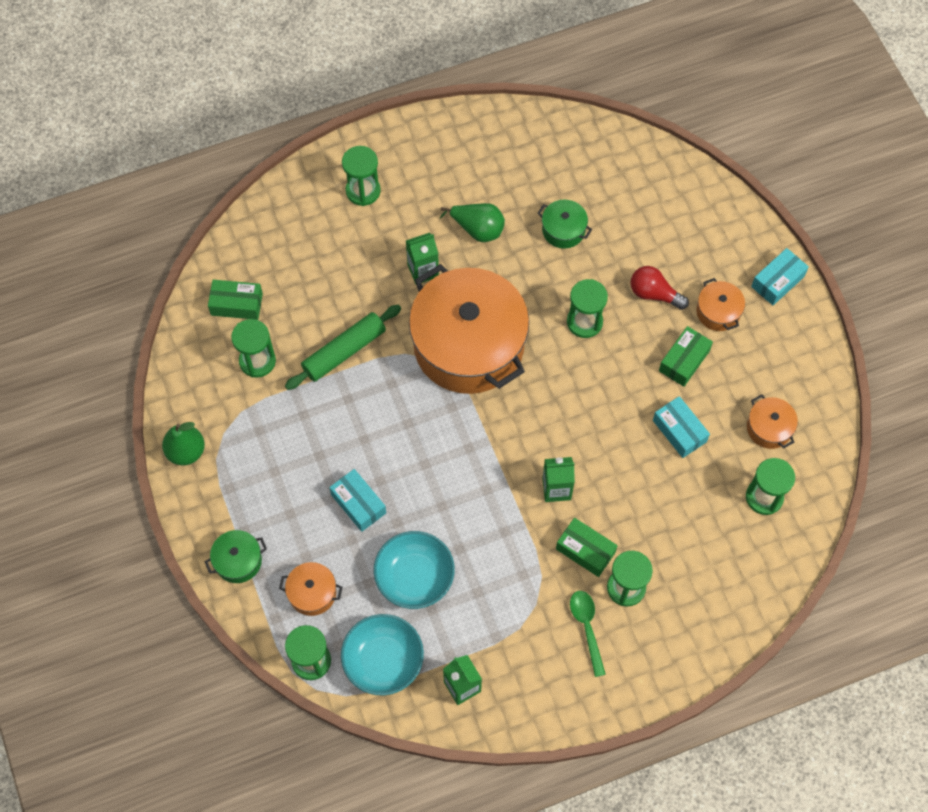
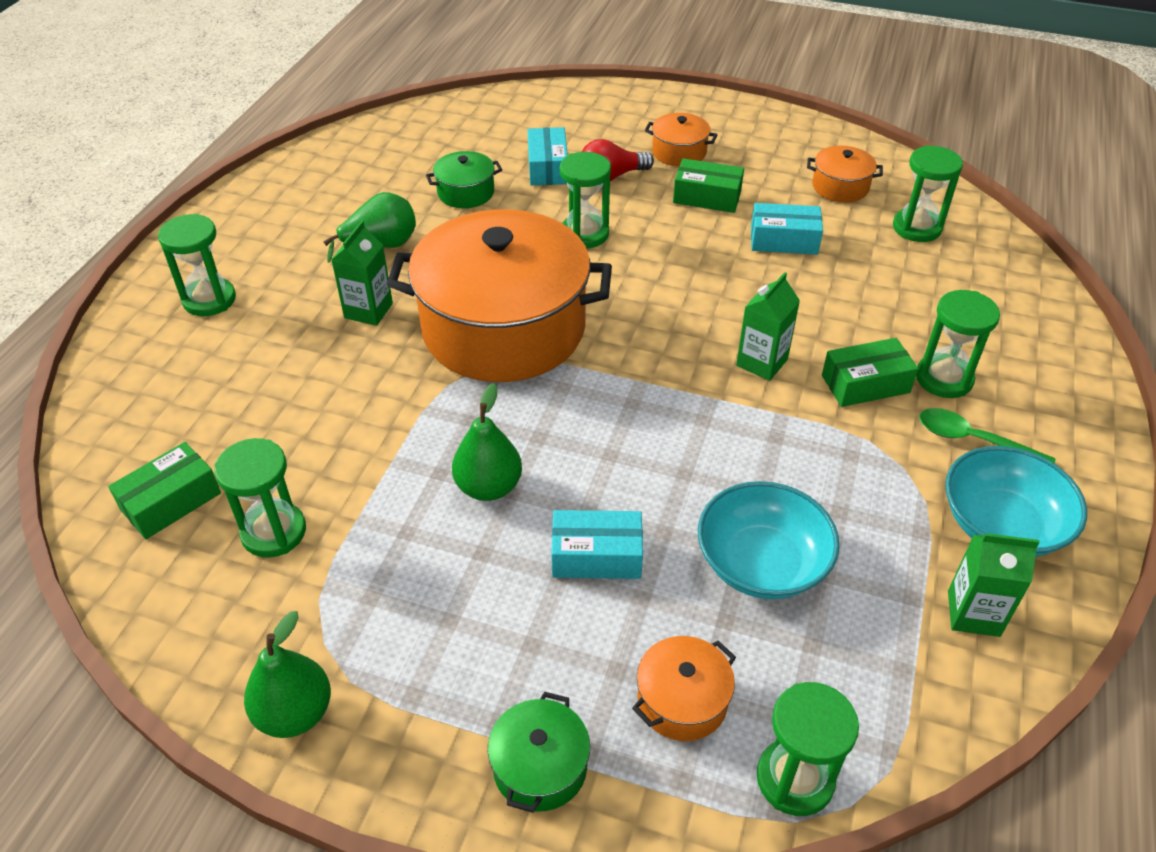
camera: 50 degrees left, 20 degrees down
(344, 351) = (374, 437): green rolling pin -> none
(358, 427) = (489, 487): none -> green pear
(383, 661) = (865, 682): turquoise bowl -> turquoise bowl (1001, 525)
(684, 361) = (707, 197): green box -> green box turned 60 degrees counterclockwise
(777, 281) = (690, 107): turquoise box -> turquoise box (548, 168)

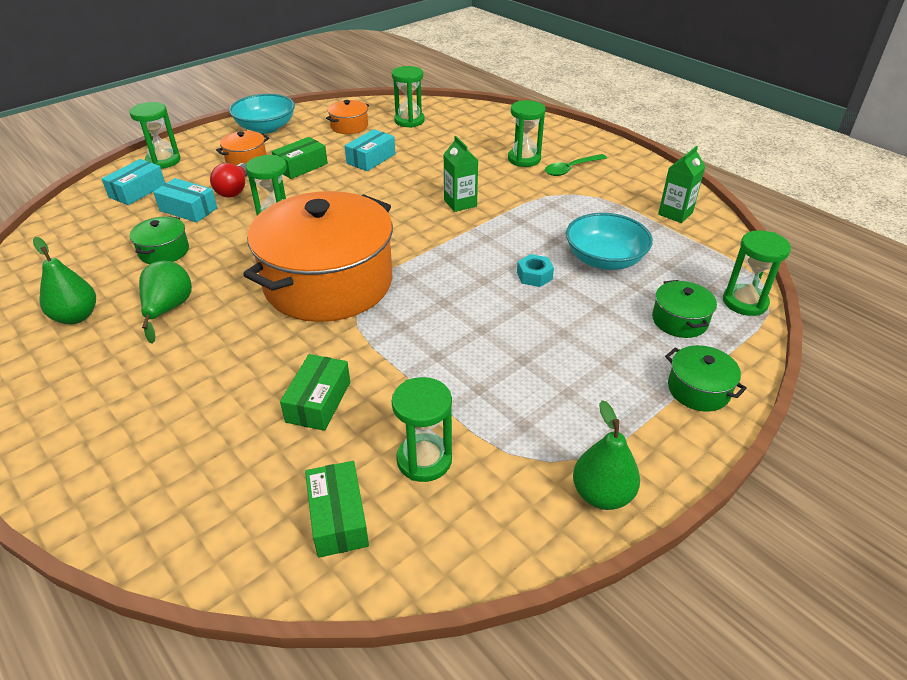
camera: 60 degrees left, 5 degrees down
(209, 300) = (108, 428): green hourglass -> green hourglass (163, 161)
(368, 310) = (236, 339): green carton -> none
(489, 487) = (468, 338): green pear -> green pear (76, 317)
(596, 556) = (559, 314): turquoise box -> turquoise box (137, 191)
(660, 500) = (534, 276): none -> turquoise nut
(682, 701) = (679, 320): orange pot -> green pot
(865, 384) = (507, 180): green box -> green box (318, 402)
(1001, 525) = (628, 184): turquoise bowl -> turquoise bowl (266, 128)

